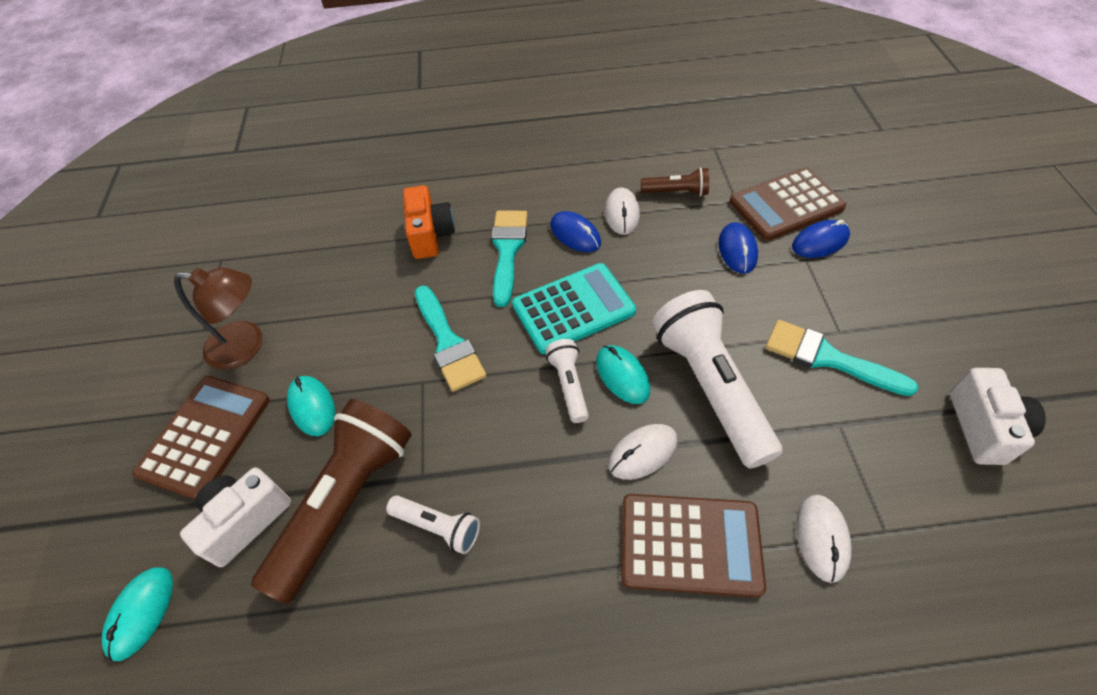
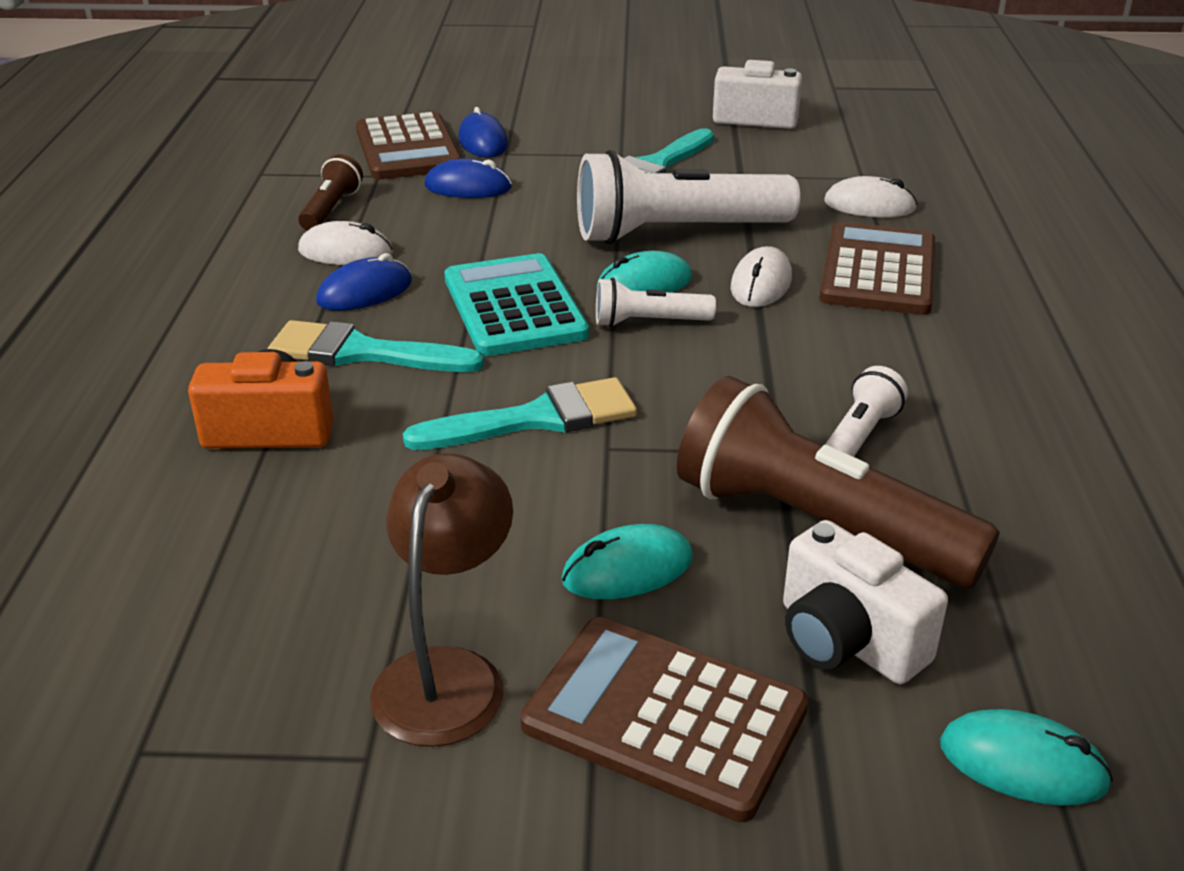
camera: 85 degrees left, 20 degrees down
(643, 453) = (761, 284): white mouse -> white mouse turned 45 degrees clockwise

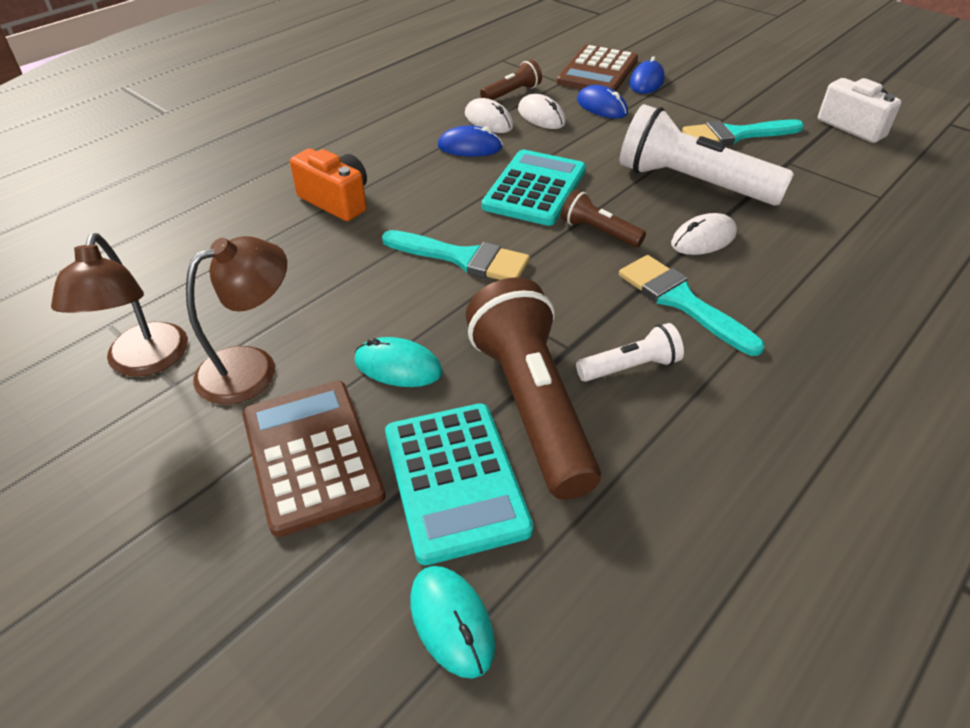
camera: 40 degrees right, 10 degrees up
(278, 760) = (144, 362): none -> brown lamp
(362, 352) = (426, 180): turquoise brush -> turquoise brush (681, 301)
(644, 284) = (628, 207): turquoise mouse -> none
(648, 322) = (599, 232): white flashlight -> brown flashlight
(847, 640) = (455, 480): white camera -> turquoise calculator
(869, 206) = (858, 219): white mouse -> white mouse (541, 116)
(878, 271) = (800, 266): brown calculator -> none

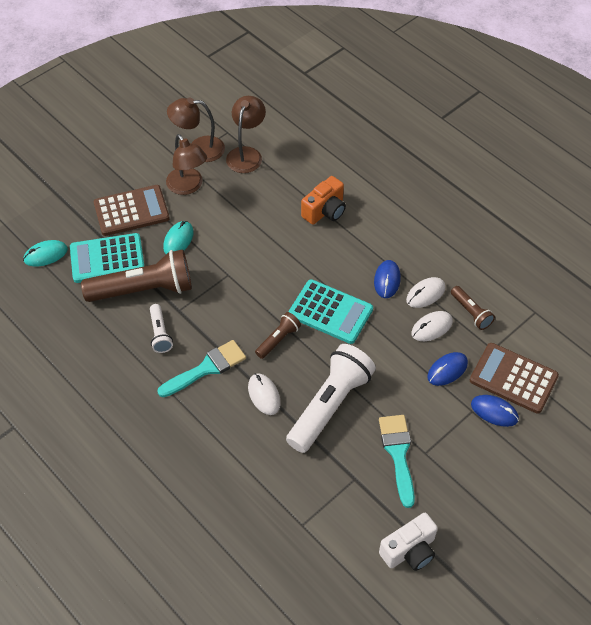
camera: 95 degrees right, 10 degrees up
(181, 293) = (246, 154): none -> brown lamp
(463, 258) = (260, 270): turquoise brush -> none

